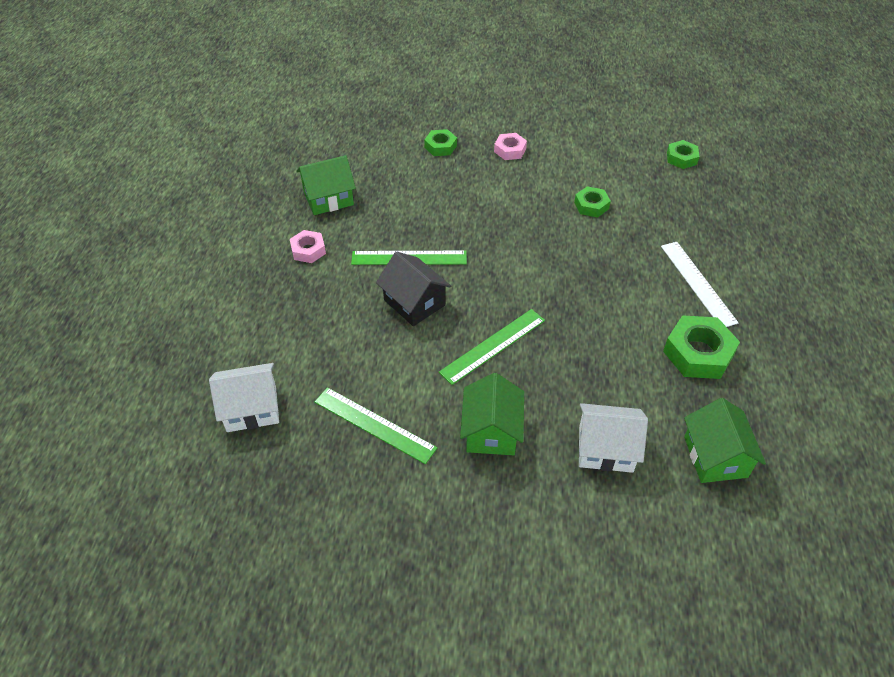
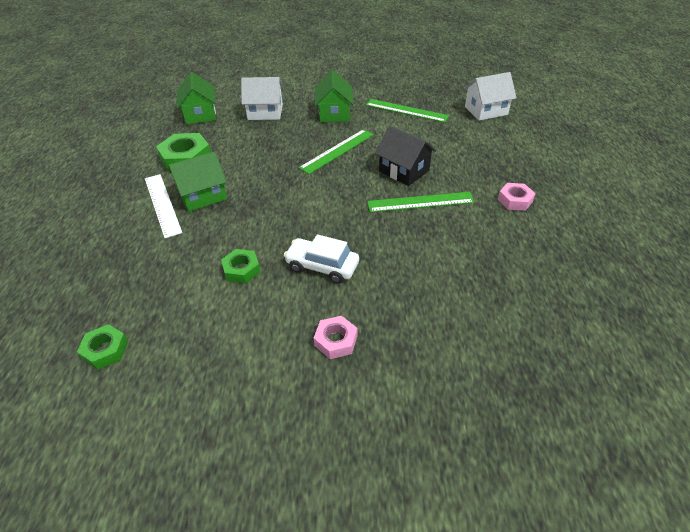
camera: 175 degrees right, 5 degrees down
(328, 198) = (529, 251): green house -> green house (202, 196)
(440, 146) = (430, 337): green nut -> none
(518, 202) = (322, 266): none -> white car

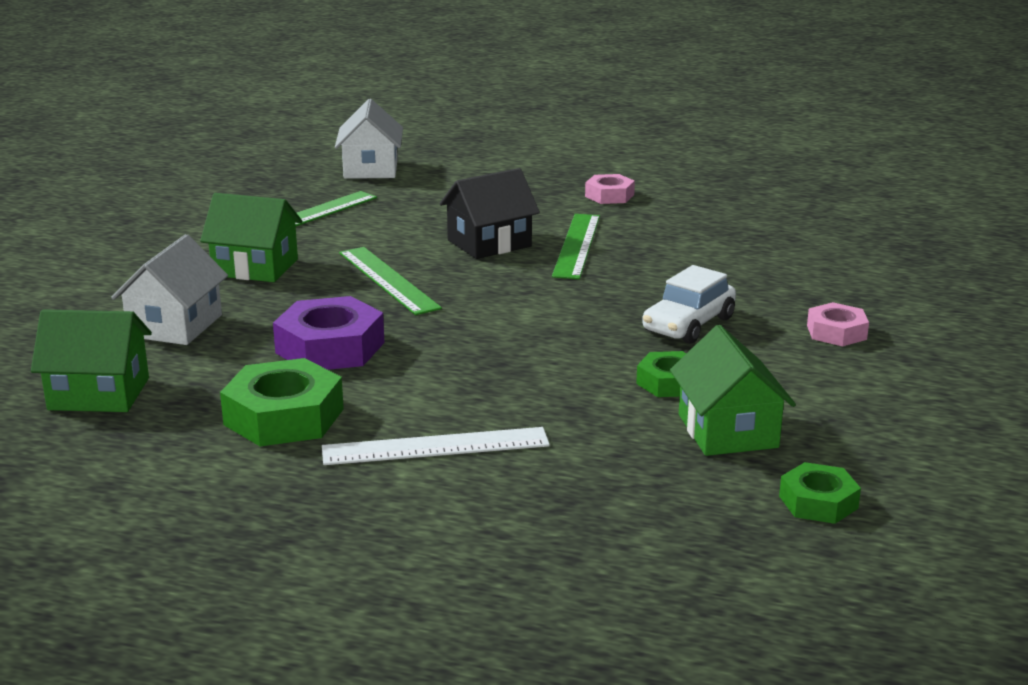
camera: 75 degrees left, 20 degrees down
(202, 196) = (436, 405): green house -> green house (727, 431)
(255, 153) = (330, 347): none -> purple nut

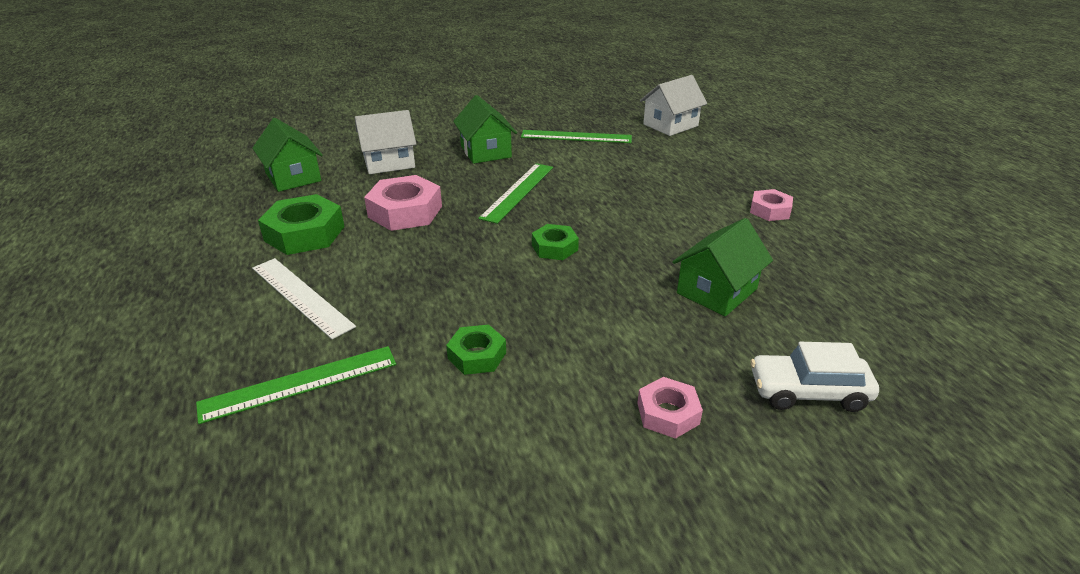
camera: 55 degrees right, 10 degrees up
(330, 347) = (405, 211): purple nut -> pink nut
(489, 243) = (618, 200): black house -> none
(576, 245) = (662, 231): green ruler -> green ruler (299, 383)
(688, 325) = (588, 328): white car -> white car (808, 392)
(727, 431) = (418, 416): green house -> green house (716, 291)
(818, 502) = (324, 517): green nut -> green nut (554, 247)

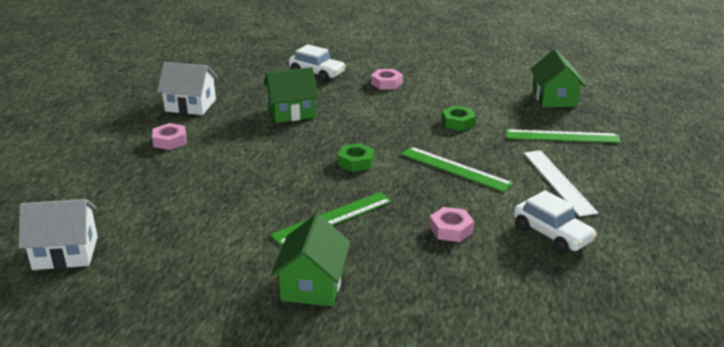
camera: 150 degrees left, 5 degrees down
(293, 177) = (560, 321): green house -> green house (554, 98)
(304, 233) = (552, 234): green nut -> white car
(389, 162) = (436, 307): white house -> white house (190, 105)
(405, 211) = (451, 229): pink nut -> pink nut, size x0.59
(576, 137) = (188, 273): green ruler -> green ruler (455, 169)

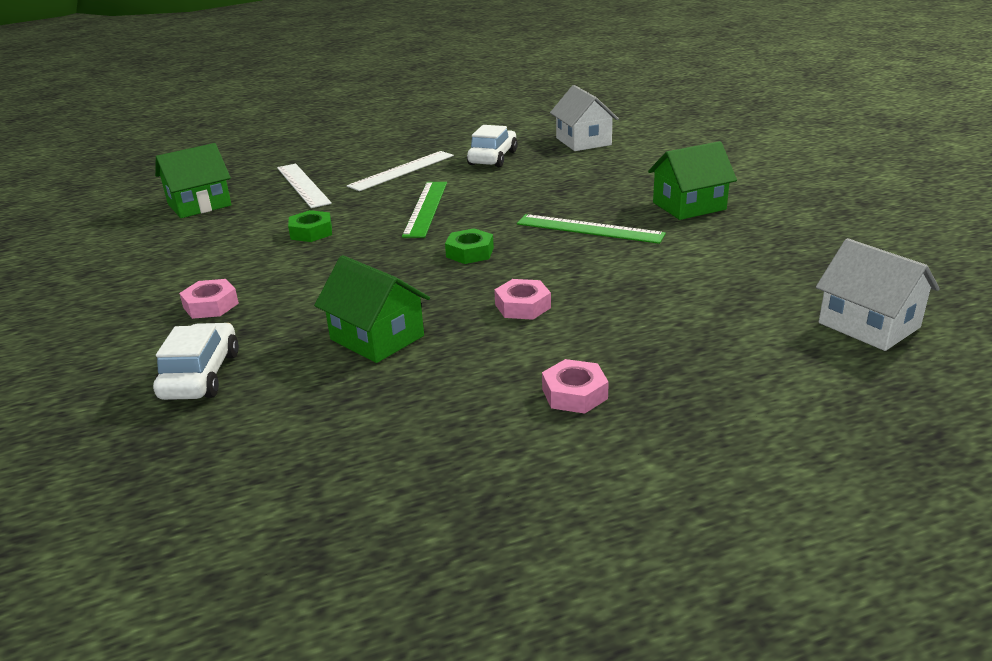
camera: 120 degrees left, 0 degrees up
(190, 105) = (439, 442): white house -> white house (583, 141)
(451, 229) = (535, 186): pink nut -> pink nut (523, 306)
(562, 136) = (303, 185): green ruler -> white ruler

